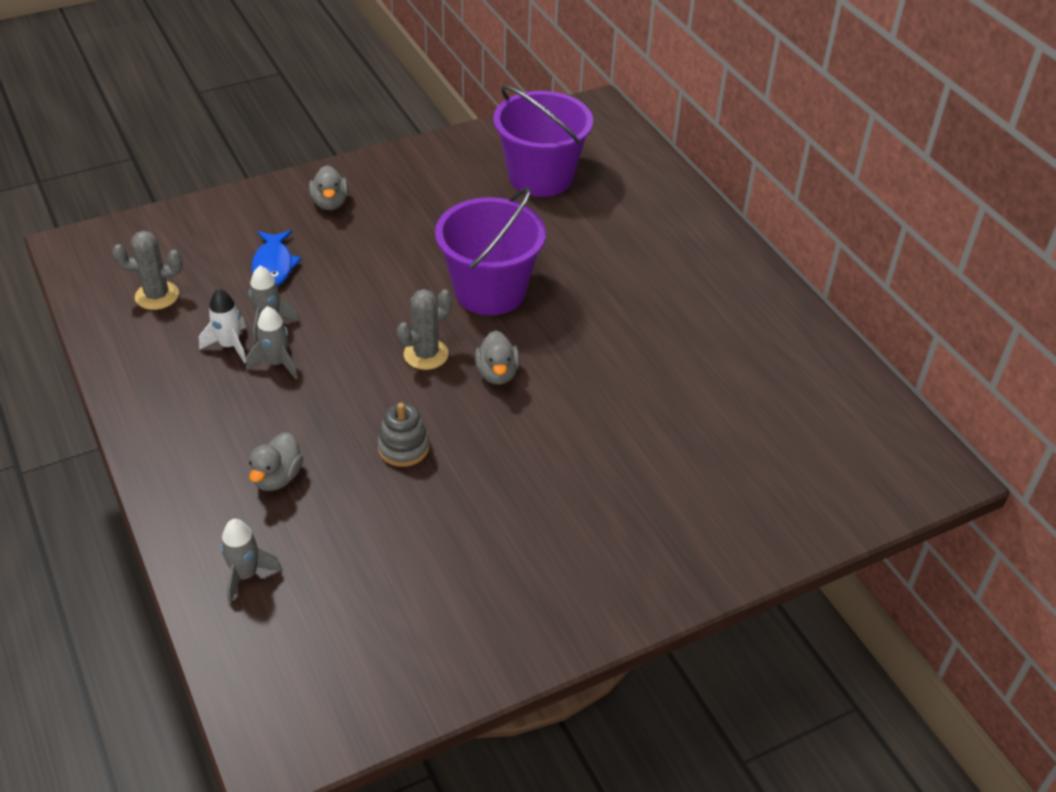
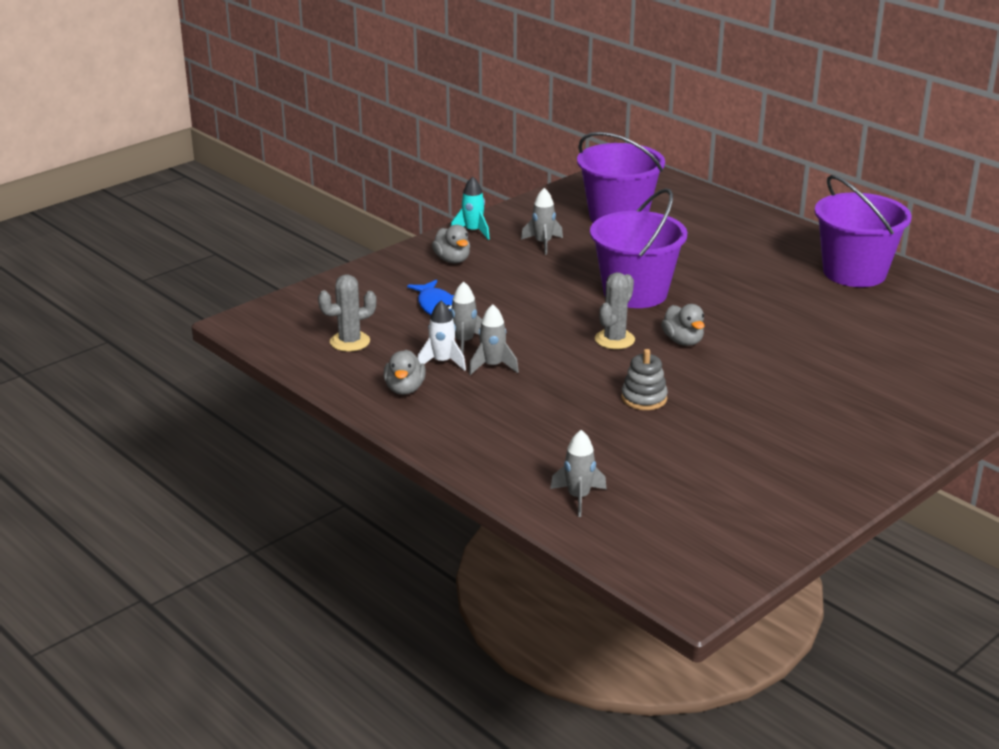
camera: 15 degrees left, 15 degrees down
(277, 478) = (554, 435): grey duck -> grey duck (405, 389)
(376, 167) = (473, 231): none -> turquoise rocket
(437, 199) = (543, 243): none -> grey rocket
(751, 313) = (854, 272): none -> purple bucket

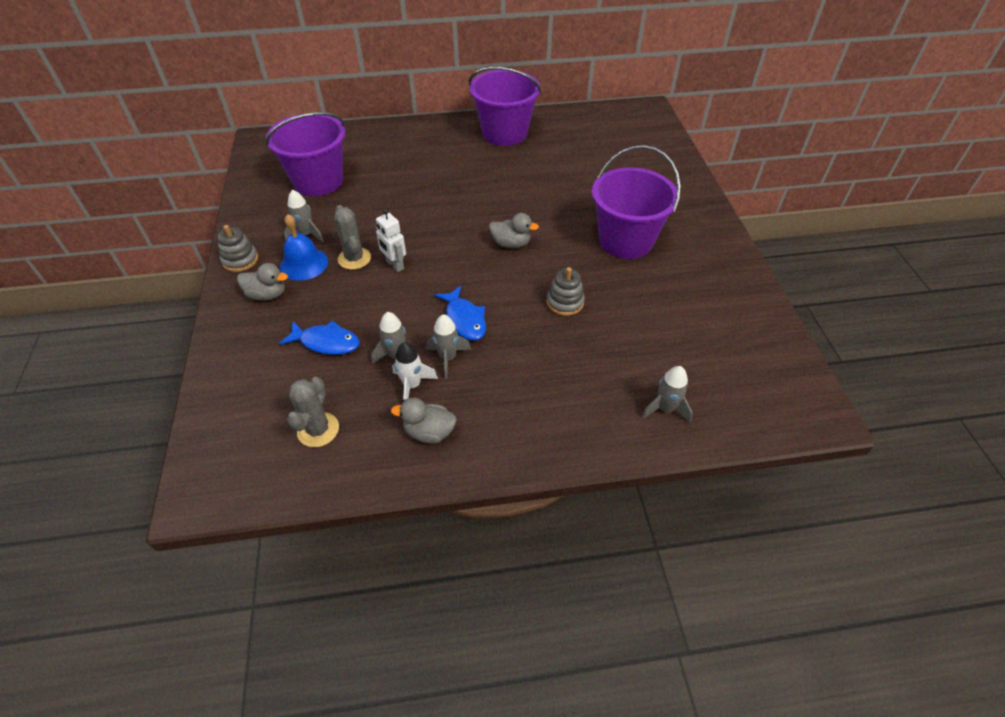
camera: 55 degrees left, 20 degrees up
(405, 389) = (429, 432): grey duck -> grey duck turned 150 degrees clockwise
(473, 231) = (240, 260): turquoise rocket -> grey stacking toy
(508, 258) = (304, 264): none -> blue bell
(548, 356) = (464, 319): none -> blue fish
(566, 297) = (394, 265): none -> white robot
(614, 339) = (476, 274): grey cactus -> grey cactus (354, 258)
(635, 293) = (426, 230): purple bucket -> purple bucket (625, 240)

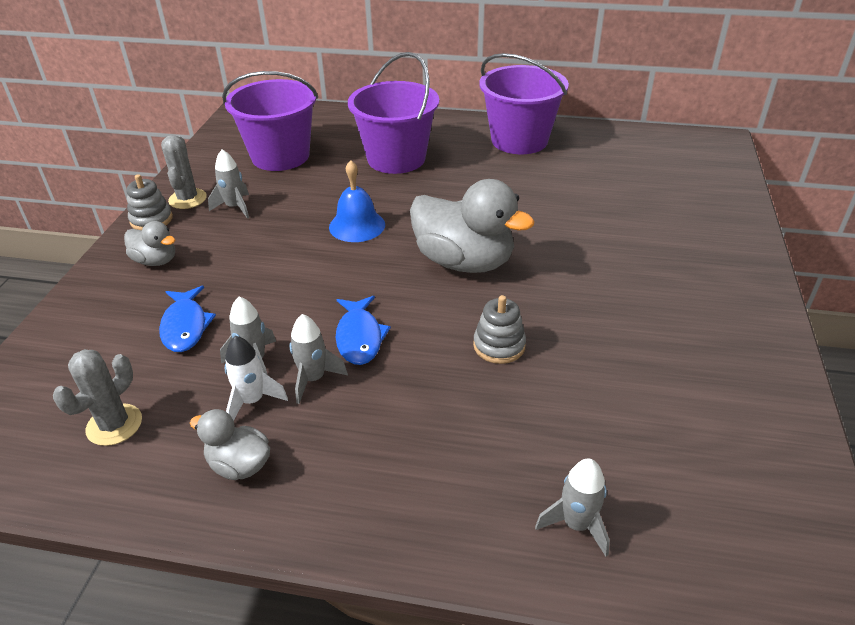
camera: 20 degrees right, 10 degrees down
(304, 264) = (214, 236): blue bell -> blue bell (357, 225)
(326, 342) = (185, 326): blue fish -> blue fish turned 45 degrees clockwise
(354, 258) = (271, 242): grey cactus -> grey cactus (187, 199)
(394, 265) = (312, 258): white robot -> none
(511, 244) = (464, 262): grey duck -> grey duck, size x1.98
(625, 240) = (618, 287): purple bucket -> purple bucket (396, 158)

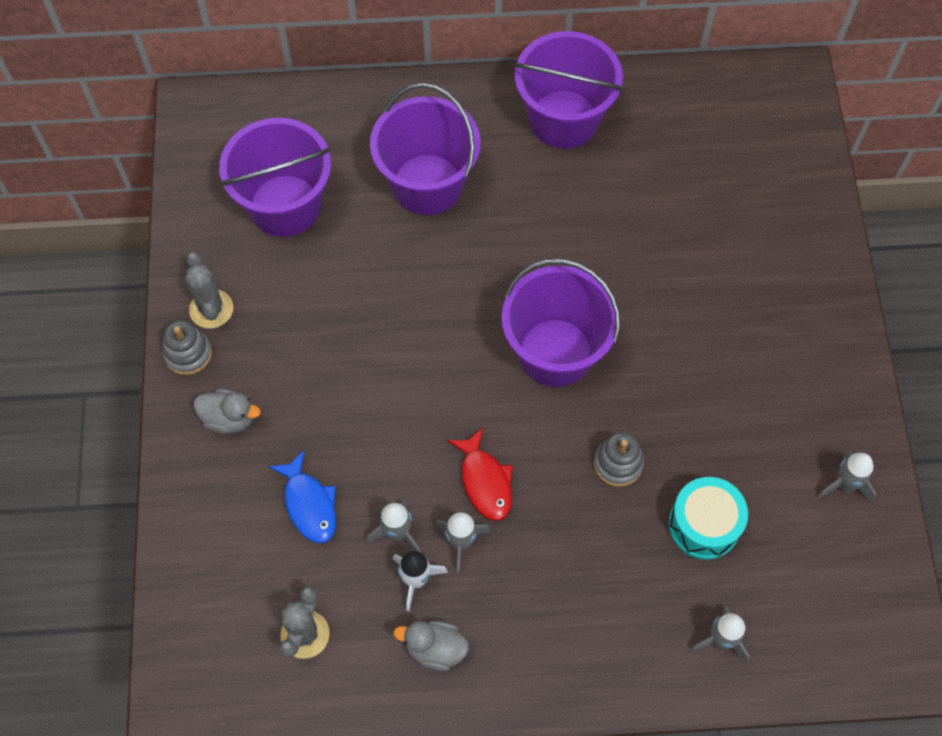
camera: 15 degrees left, 25 degrees up
(235, 207) = (274, 313): grey rocket -> grey rocket (845, 484)
(357, 225) = (424, 317): blue bell -> none
(359, 337) = (485, 481): blue fish -> red fish
(464, 262) = (555, 352): grey duck -> purple bucket
(580, 410) = (704, 525): none -> turquoise drum

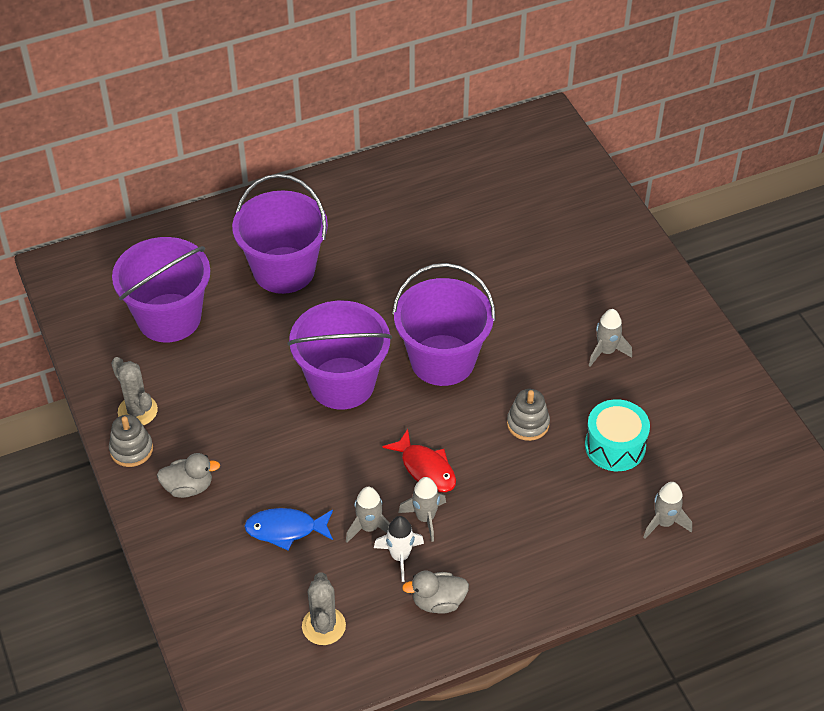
camera: 20 degrees left, 15 degrees down
(309, 504) = (285, 529): blue fish -> blue fish turned 135 degrees clockwise
(563, 119) = (376, 195): purple bucket -> purple bucket (342, 383)
(845, 484) = (710, 385): grey rocket -> grey rocket (606, 351)

